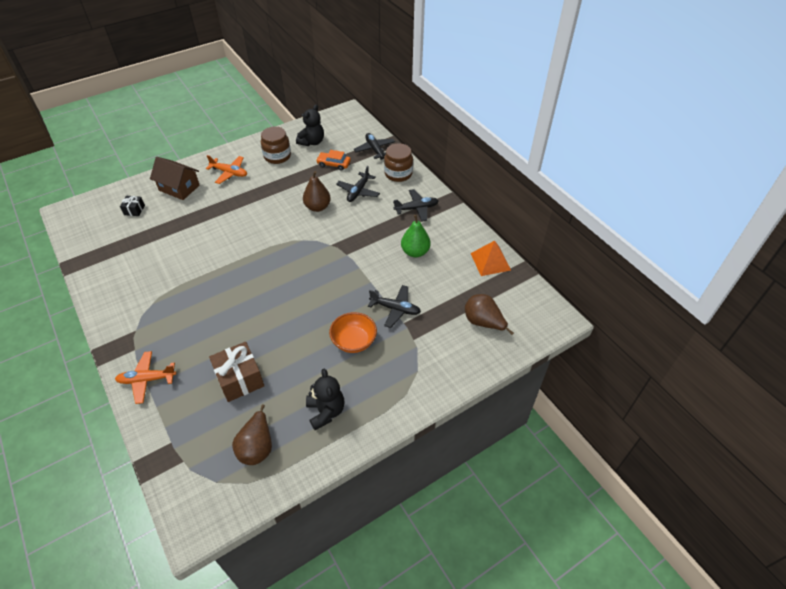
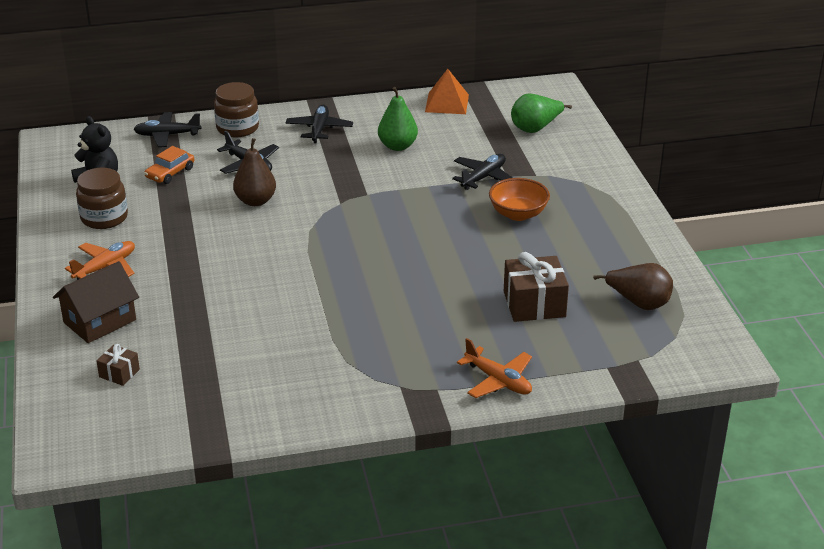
camera: 70 degrees left, 15 degrees down
(134, 210) = (119, 373): black gift -> brown gift
(147, 380) = (498, 380): orange plane -> orange plane turned 60 degrees counterclockwise
(326, 411) = (610, 249): black teddy bear -> none
(483, 322) = (535, 128): brown pear -> green pear

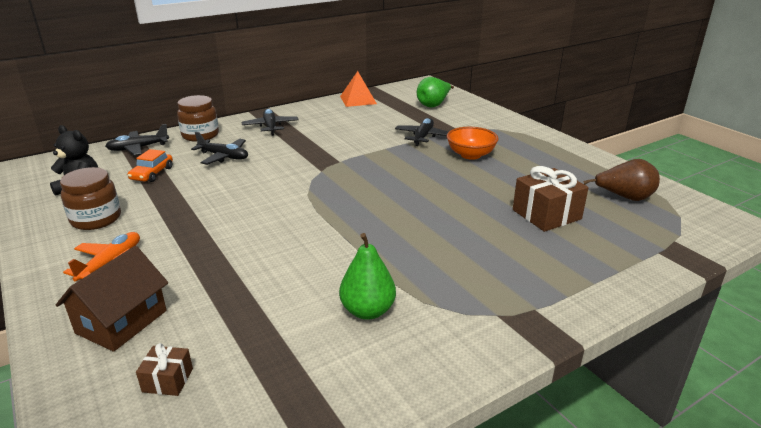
camera: 20 degrees left, 5 degrees down
(255, 201) = (244, 181): brown pear -> none
(397, 146) = (341, 128): green pear -> green pear (367, 311)
(498, 380) = (582, 286): orange plane -> none

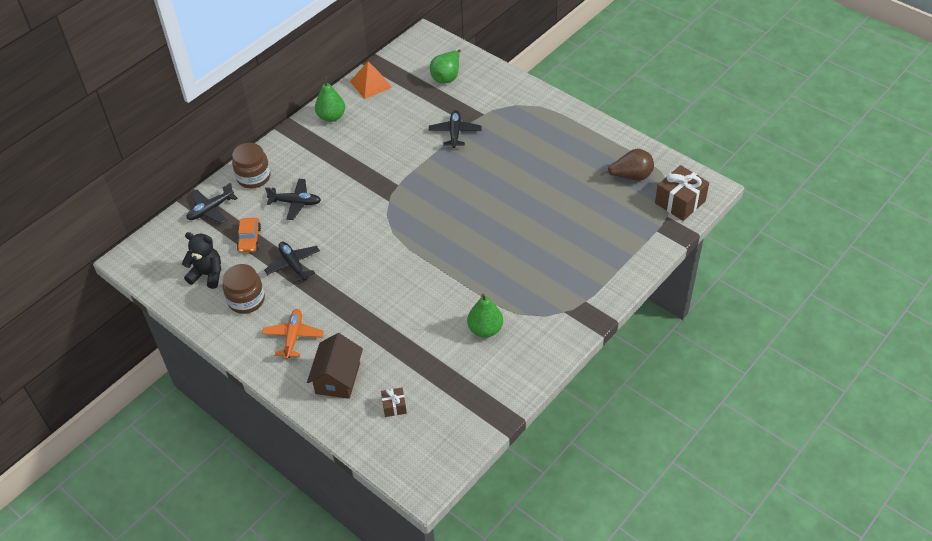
camera: 15 degrees left, 20 degrees up
(270, 127) = (311, 149): black plane -> black plane (293, 265)
(307, 112) = (331, 117): none -> green pear
(470, 155) = (503, 149): orange bowl -> none
(546, 214) = (577, 210): brown gift -> brown gift (680, 202)

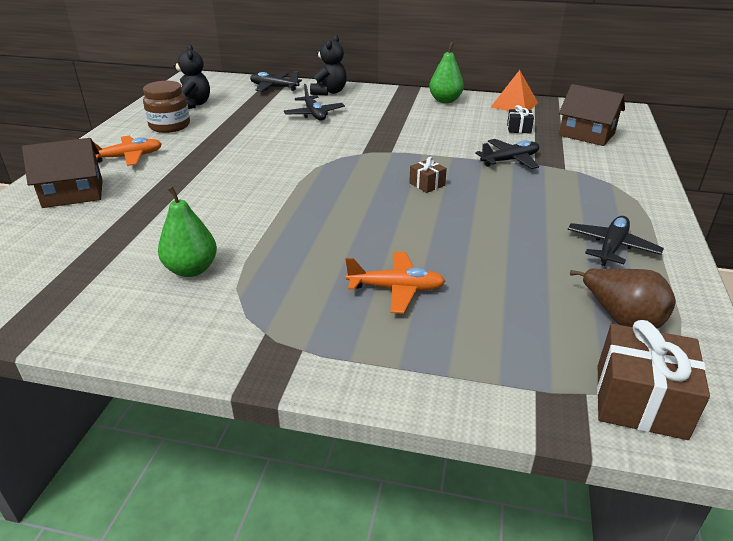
camera: 60 degrees right, 15 degrees down
(249, 239) = (250, 109): orange car -> none
(253, 177) = (329, 92): brown jar -> black teddy bear
(293, 265) = (230, 133): black plane -> black plane (611, 247)
(394, 406) = (32, 239): brown gift -> brown gift (427, 184)
(412, 103) = (519, 129): none -> black gift
(447, 77) = (586, 134): green pear -> brown house
(559, 247) = (396, 289): none -> orange plane

